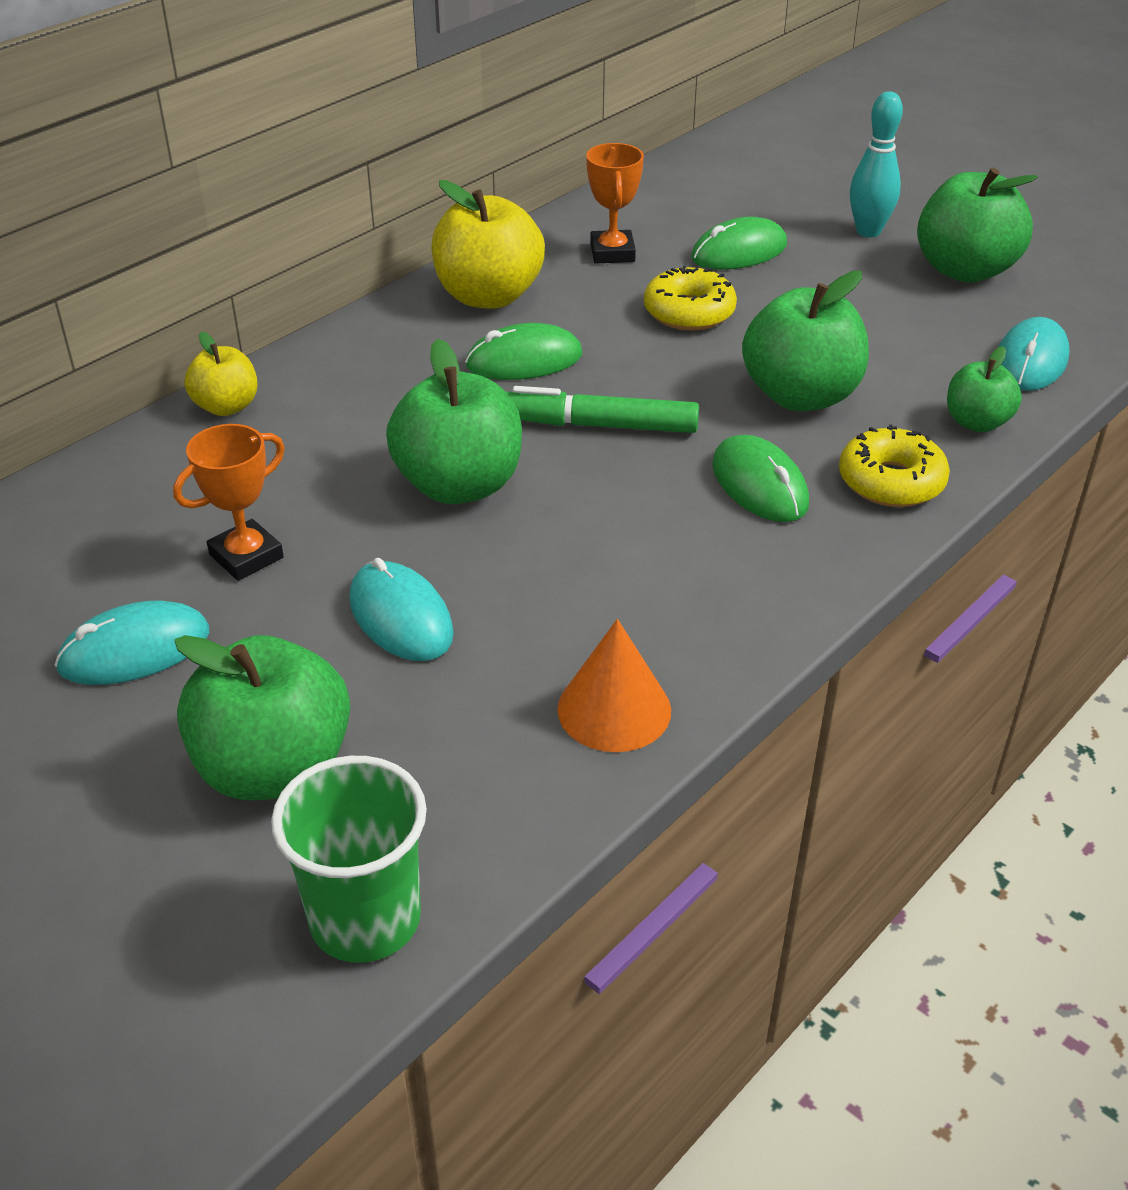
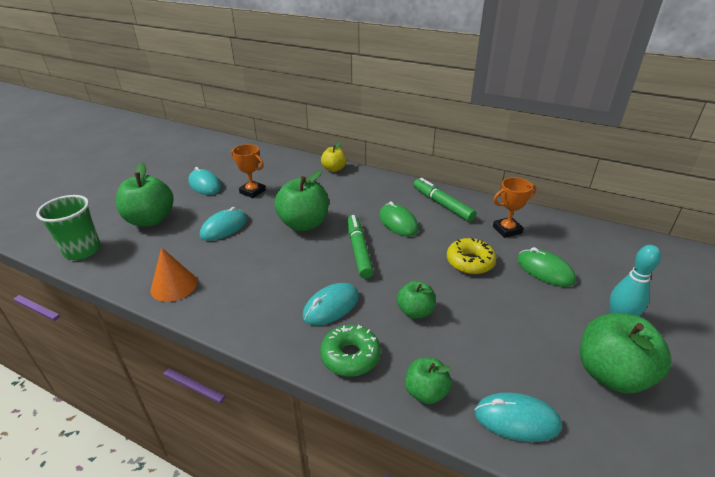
camera: 75 degrees right, 5 degrees down
(488, 296) = (442, 204): yellow apple -> green marker
(759, 485) = (331, 306): green mouse -> turquoise mouse
(800, 396) = (415, 311): green apple -> green apple, size x0.57
(891, 482) = (350, 356): yellow donut -> green donut

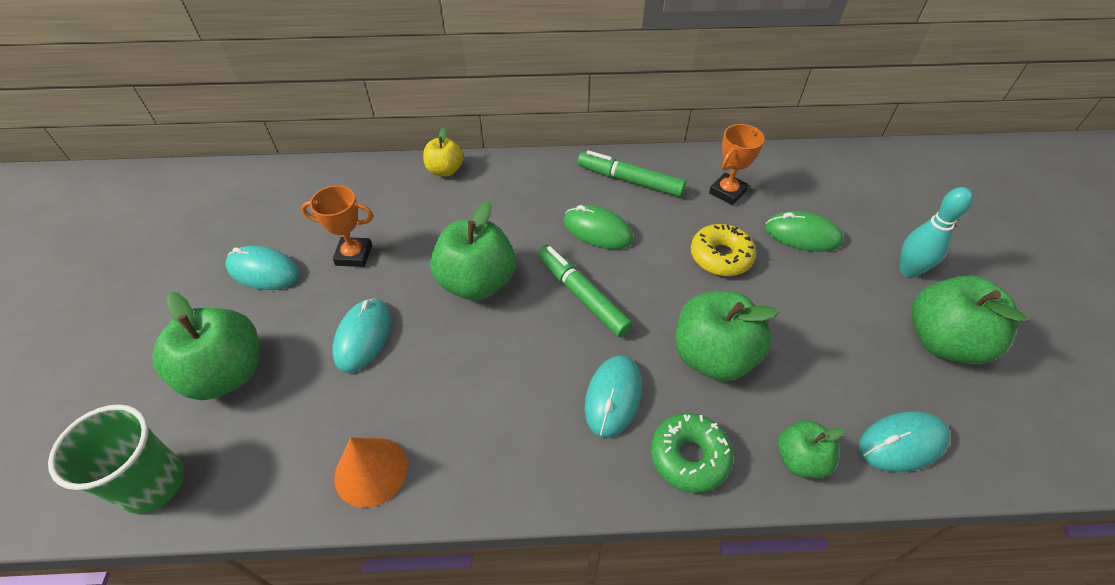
camera: 30 degrees left, 15 degrees up
(415, 311) = (712, 356): green apple -> green apple, size x1.76

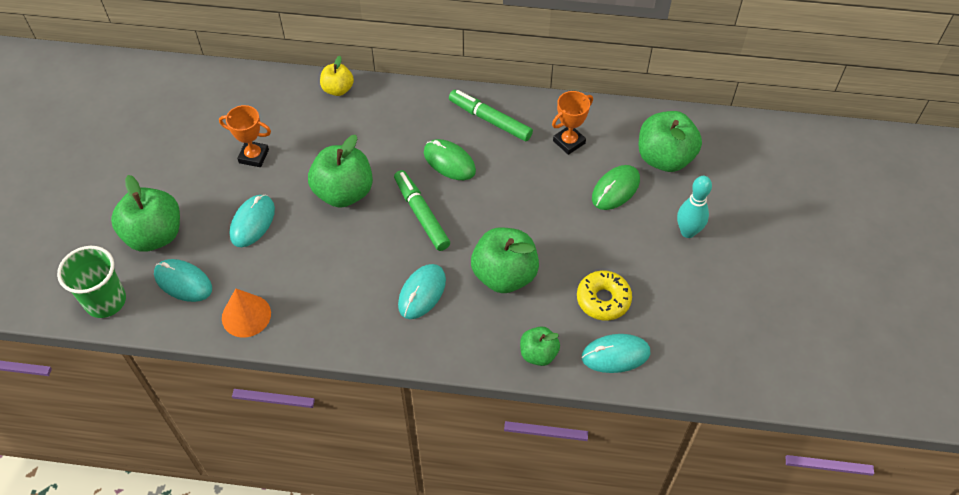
camera: 10 degrees right, 5 degrees up
(263, 271) = (184, 160): turquoise mouse -> turquoise mouse (183, 282)
(689, 457) = (462, 340): green donut -> none
(720, 257) = (541, 198): yellow donut -> yellow donut (603, 300)
(802, 235) = (615, 189): green mouse -> green mouse turned 75 degrees counterclockwise
(943, 341) = (684, 290): green apple -> green apple (664, 158)

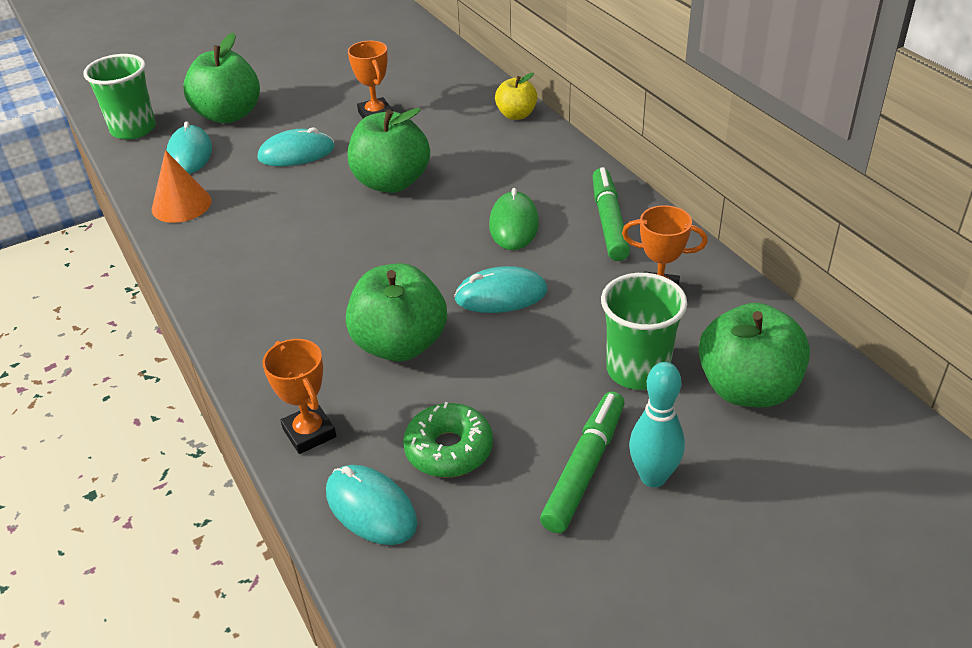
camera: 55 degrees right, 15 degrees down
(421, 214) = (419, 243): green marker -> green marker (584, 468)
(422, 293) = (314, 297): turquoise mouse -> turquoise mouse (501, 295)
(538, 354) = (309, 433): green apple -> orange trophy
(603, 300) = (449, 449): yellow donut -> green donut
(615, 189) = (637, 370): green mouse -> green cup

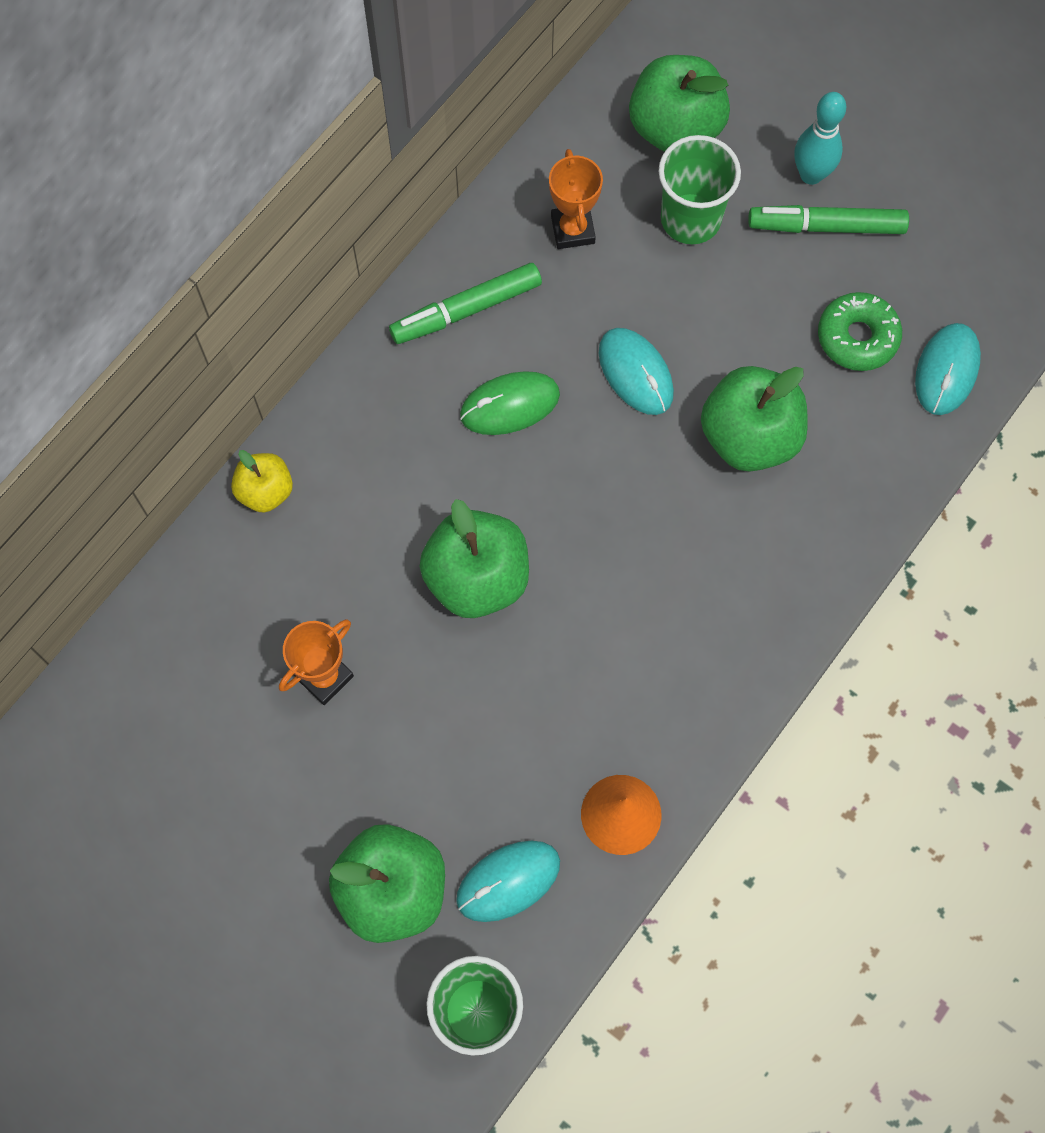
camera: 115 degrees left, 30 degrees up
(296, 153) = (454, 734): turquoise mouse -> none
(309, 433) = (895, 461): orange trophy -> none

